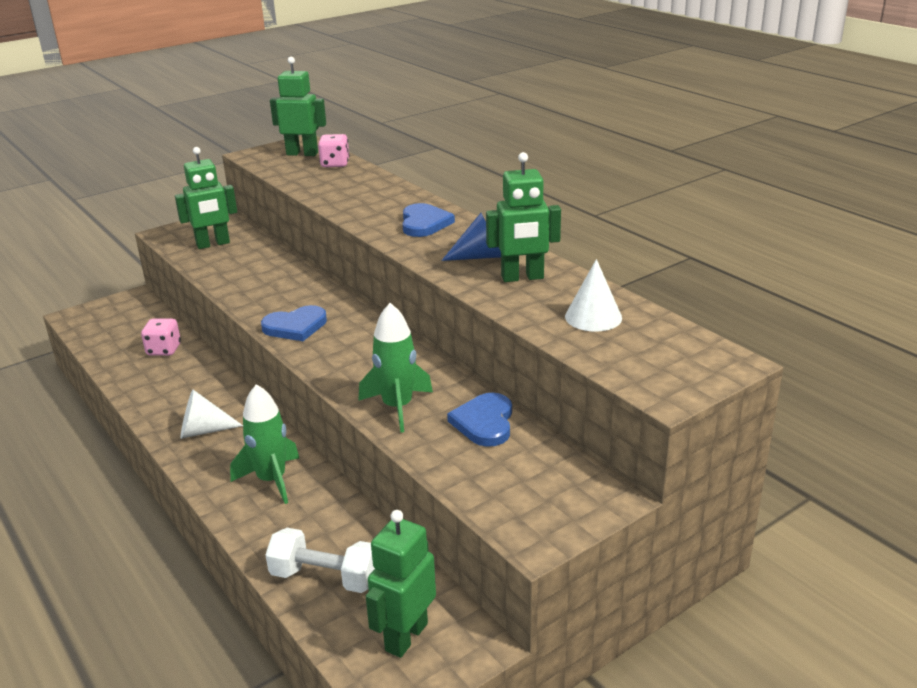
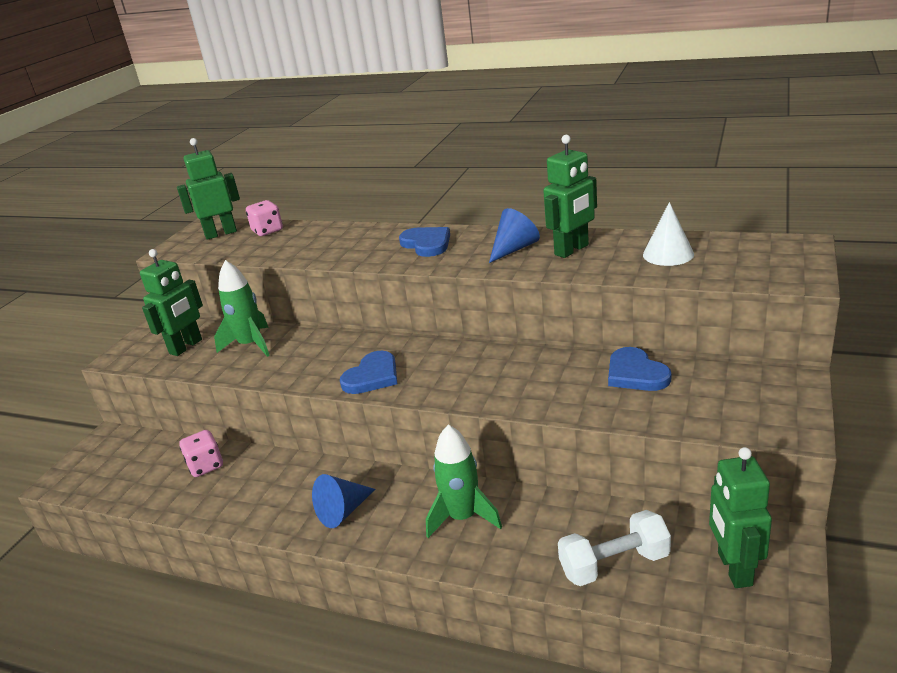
camera: 30 degrees left, 0 degrees up
(203, 431) = (343, 511): white cone -> blue cone
(397, 407) = (555, 394): green rocket -> green rocket (251, 345)

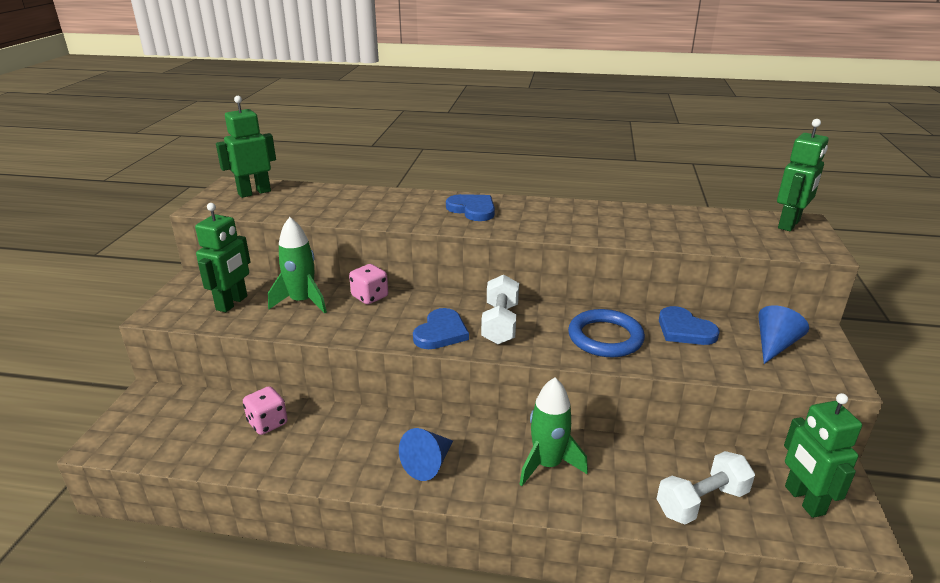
camera: 15 degrees left, 0 degrees up
(267, 231) = (303, 192): pink dice -> pink dice (370, 297)
(436, 367) = (500, 324): none -> white dumbbell
(514, 249) = (558, 217): blue cone -> blue cone (774, 345)
(542, 382) = (605, 337): none -> blue ring
(572, 250) = (612, 219): green robot -> green robot (789, 224)
(668, 254) = (698, 226): white cone -> none

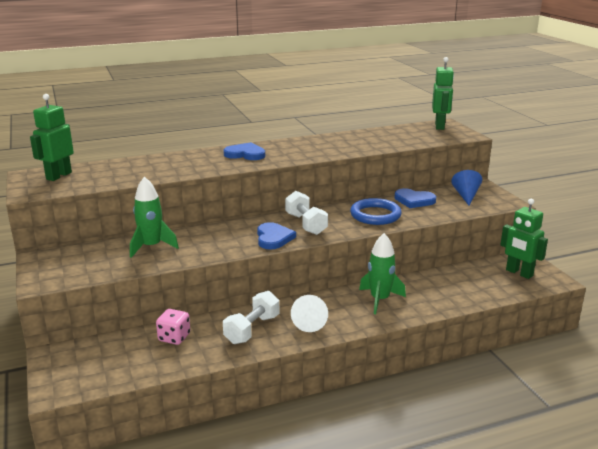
camera: 30 degrees left, 5 degrees down
(232, 303) = (96, 261): green robot -> none
(370, 297) = (199, 231): pink dice -> none
(428, 464) = (310, 322): blue cone -> white cone
(701, 502) = (474, 289): white dumbbell -> white dumbbell (252, 329)

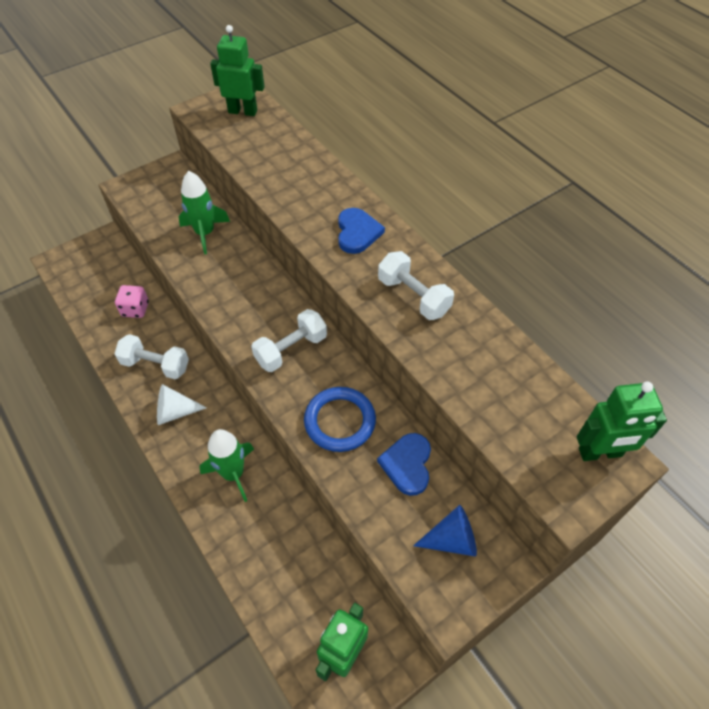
camera: 75 degrees right, 30 degrees up
(273, 238) = (246, 327): blue heart -> none
(314, 147) = (413, 296): none -> white dumbbell

